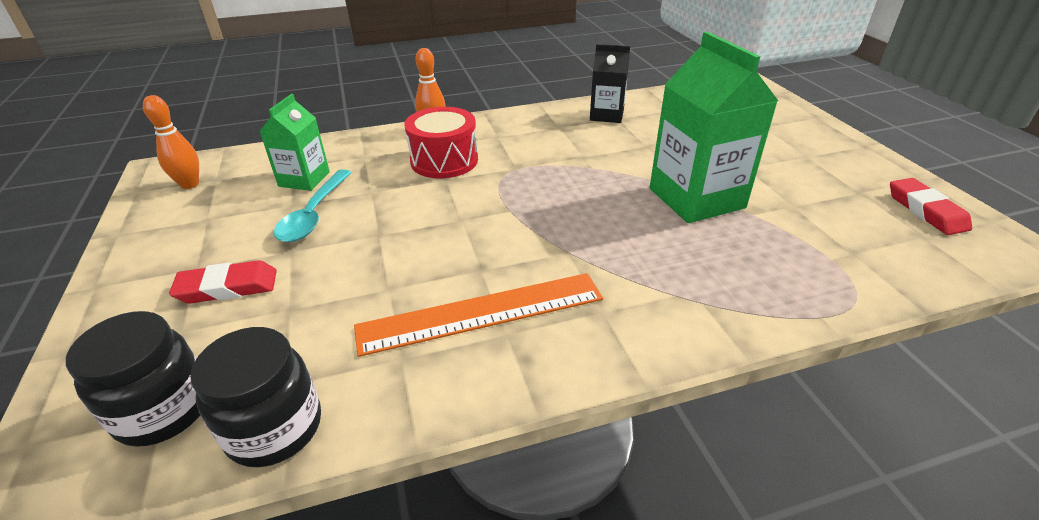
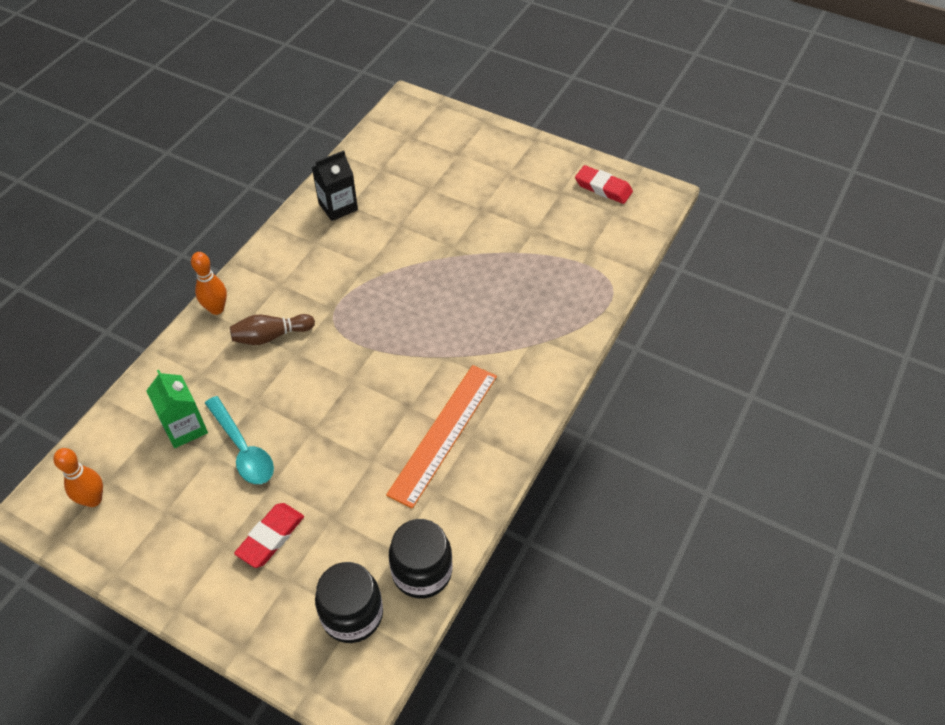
camera: 45 degrees left, 15 degrees up
(444, 161) = (271, 336): red drum -> brown bowling pin
(696, 198) = (476, 259): green carton -> none

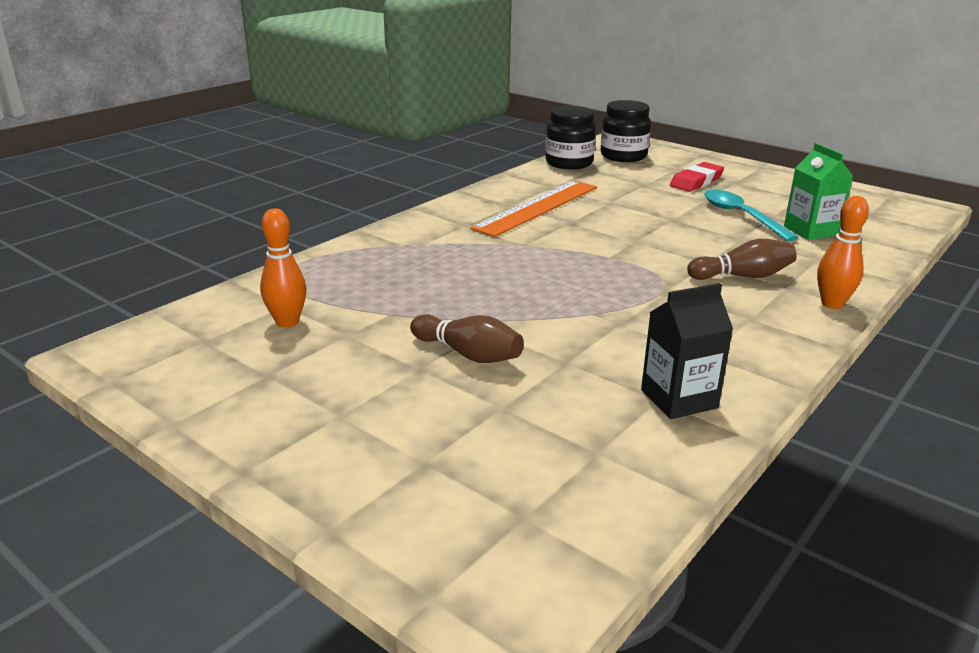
camera: 170 degrees left, 25 degrees down
(93, 499) = (874, 206): orange bowling pin -> orange bowling pin (287, 322)
(457, 223) = (468, 354): none -> brown bowling pin
(603, 188) = (188, 372): red eraser -> none

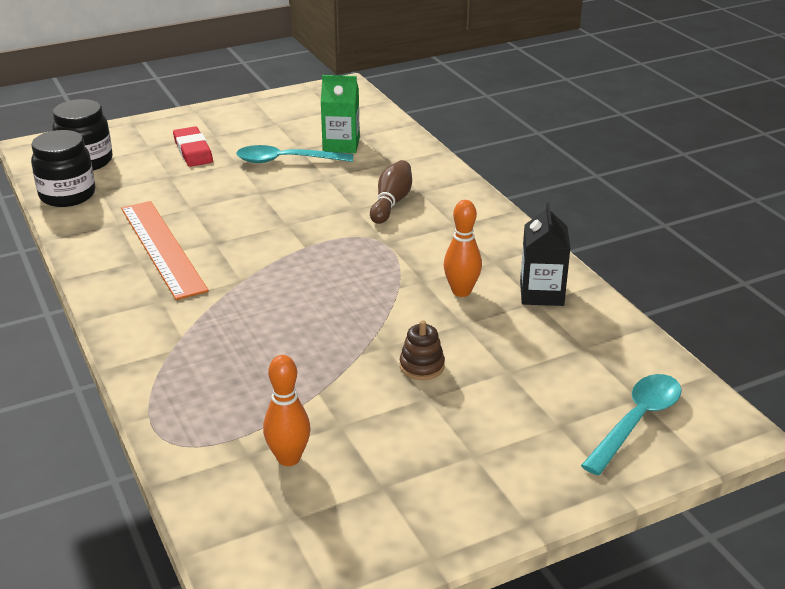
camera: 65 degrees left, 5 degrees up
(468, 354) = (422, 366): brown bowling pin -> brown stacking toy
(472, 522) = (636, 421): none -> turquoise spoon
(832, 304) = (459, 187): orange bowling pin -> orange bowling pin (461, 291)

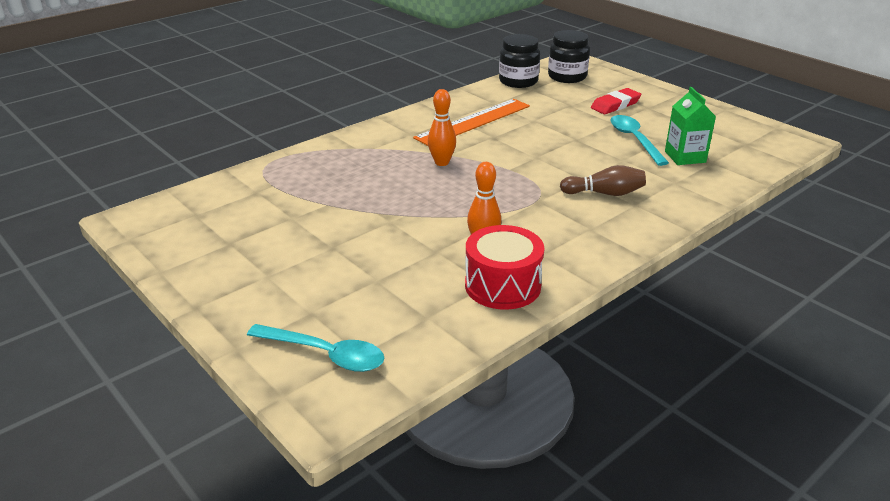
camera: 75 degrees right, 0 degrees up
(288, 458) = (254, 205): orange bowling pin -> orange bowling pin (442, 162)
(422, 366) = (370, 239): brown stacking toy -> none
(541, 293) = (502, 285): black carton -> red drum

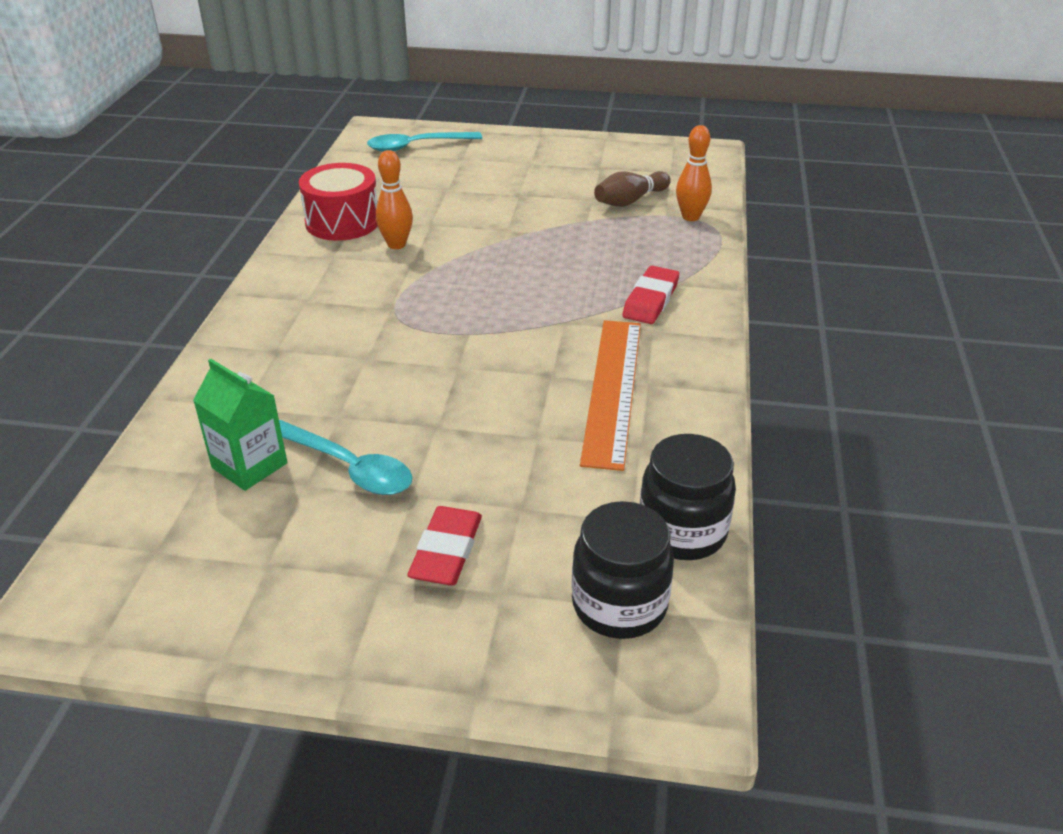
camera: 140 degrees right, 5 degrees up
(385, 146) = (651, 300): none -> red eraser
(442, 162) = (555, 308): orange bowling pin -> orange bowling pin (690, 217)
(604, 193) = (323, 349): brown bowling pin -> brown bowling pin (630, 201)

